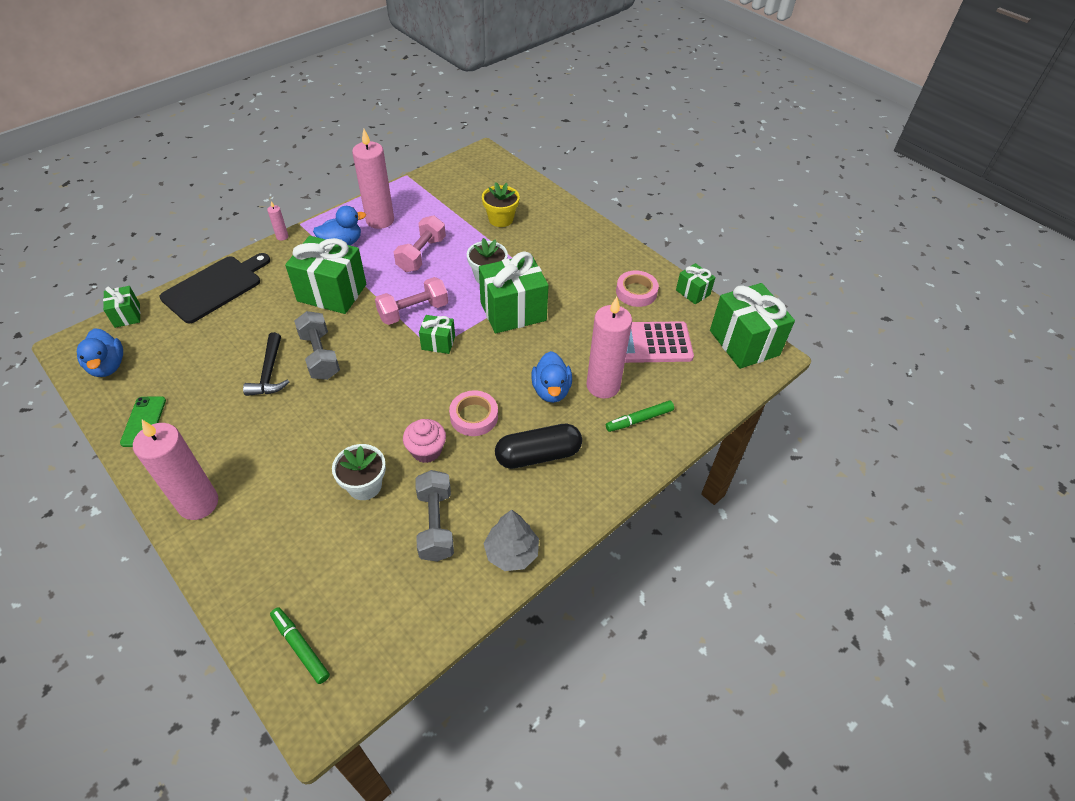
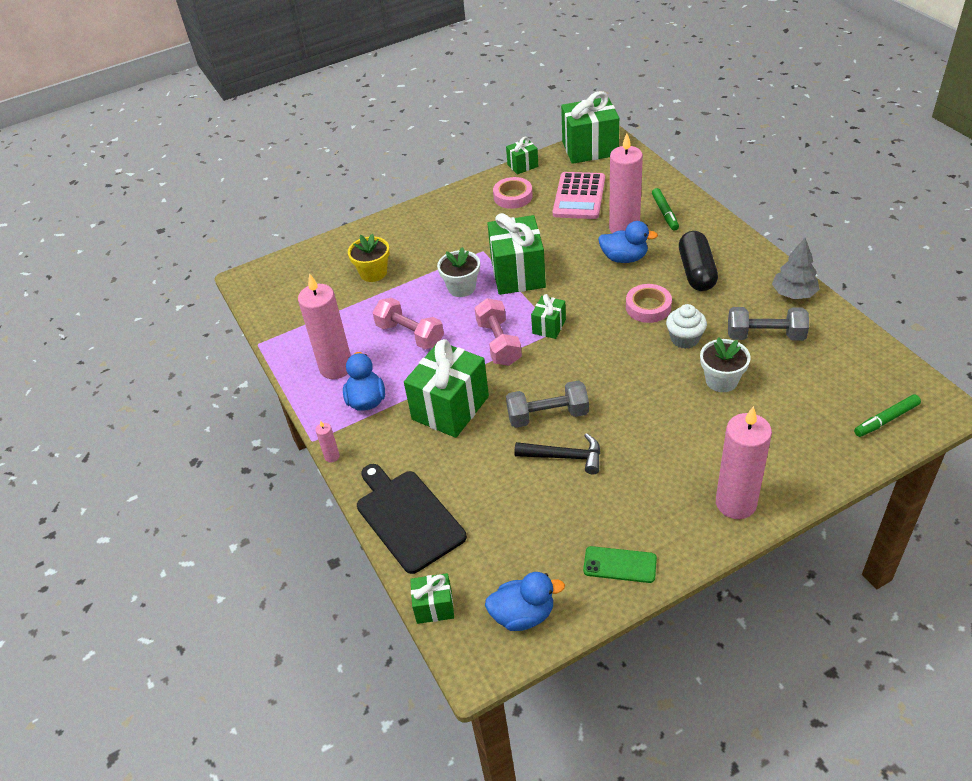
camera: 70 degrees left, 5 degrees down
(426, 450) = (685, 339): pink cupcake -> white cupcake

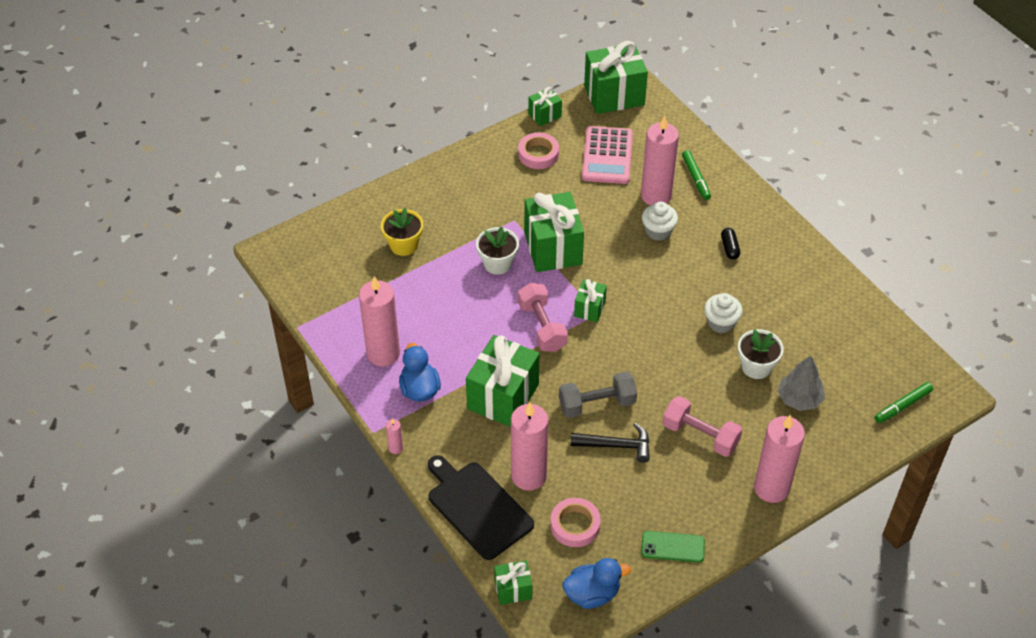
camera: 10 degrees left, 5 degrees up
(410, 335) = (452, 317): pink dumbbell -> pink dumbbell (700, 435)
(467, 486) = (529, 476): none -> pink candle
(624, 258) = (658, 231): blue duck -> white cupcake
(648, 307) = (684, 287): pink tape -> pink tape (575, 525)
(696, 272) = (729, 248): black capsule -> black capsule, size x0.50
(765, 336) = (796, 319): grey dumbbell -> none
(793, 293) = (822, 274): grey tree -> grey tree (799, 399)

